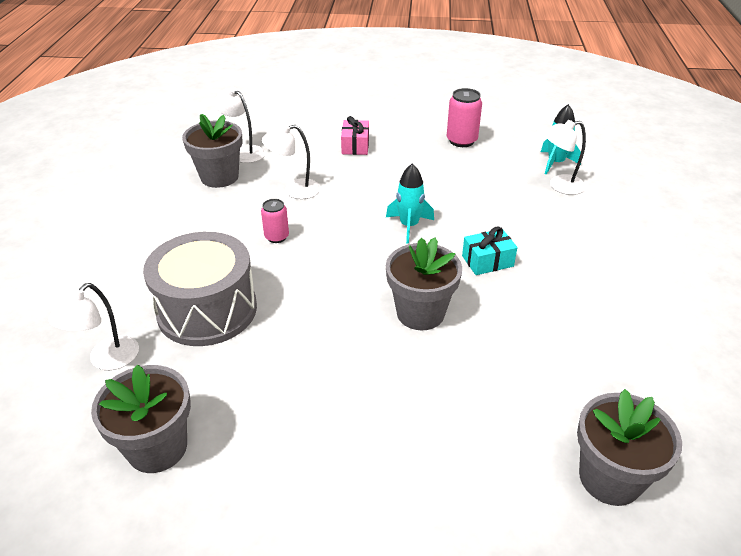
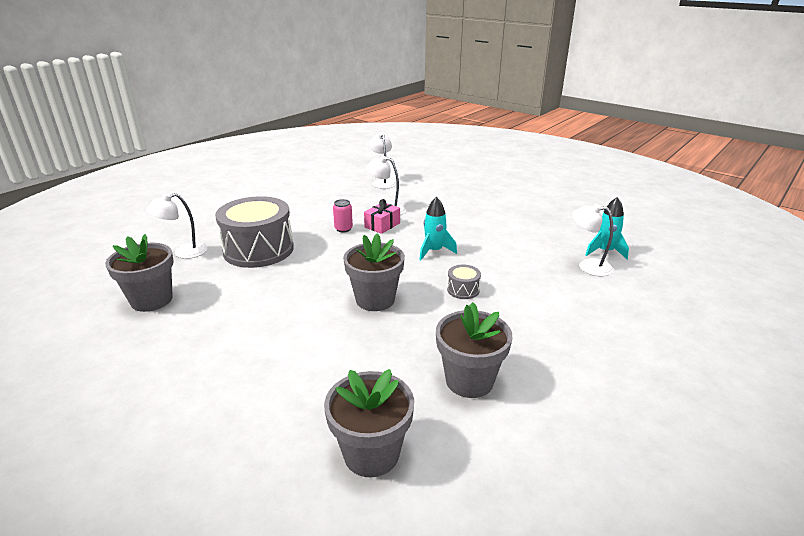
camera: 35 degrees right, 10 degrees down
(219, 177) = (352, 190): grey flower pot -> grey flower pot (469, 380)
(355, 146) = (458, 198): pink gift -> pink gift (382, 225)
(461, 141) = (542, 216): pink can -> none
(487, 261) = (463, 290): turquoise gift -> grey drum

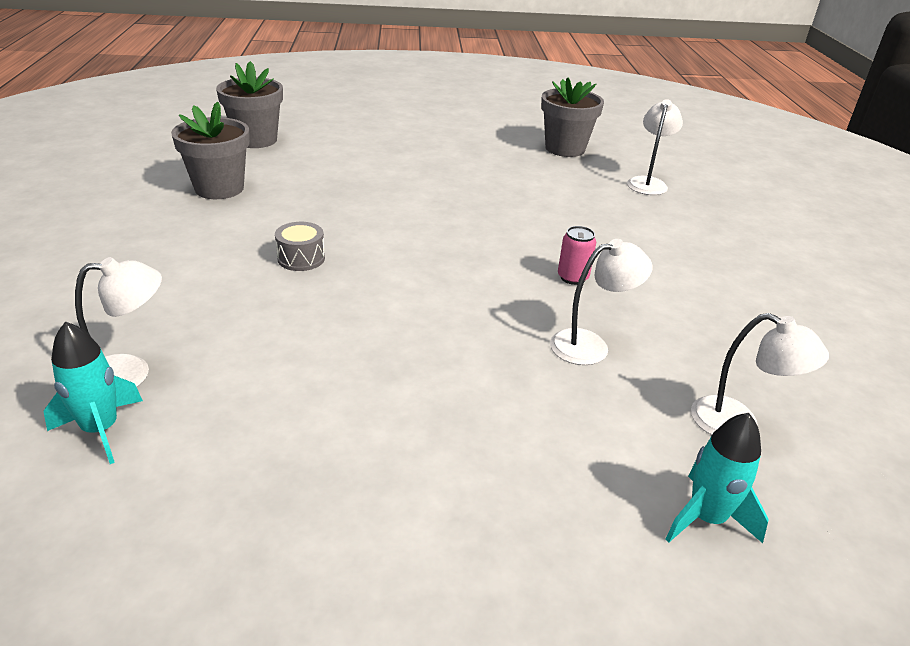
camera: 135 degrees right, 5 degrees up
(258, 250) = (595, 212): grey drum -> none
(375, 300) = (385, 213): grey flower pot -> none
(382, 225) = (538, 308): pink gift -> none
(434, 251) = (401, 296): turquoise rocket -> turquoise rocket (706, 518)

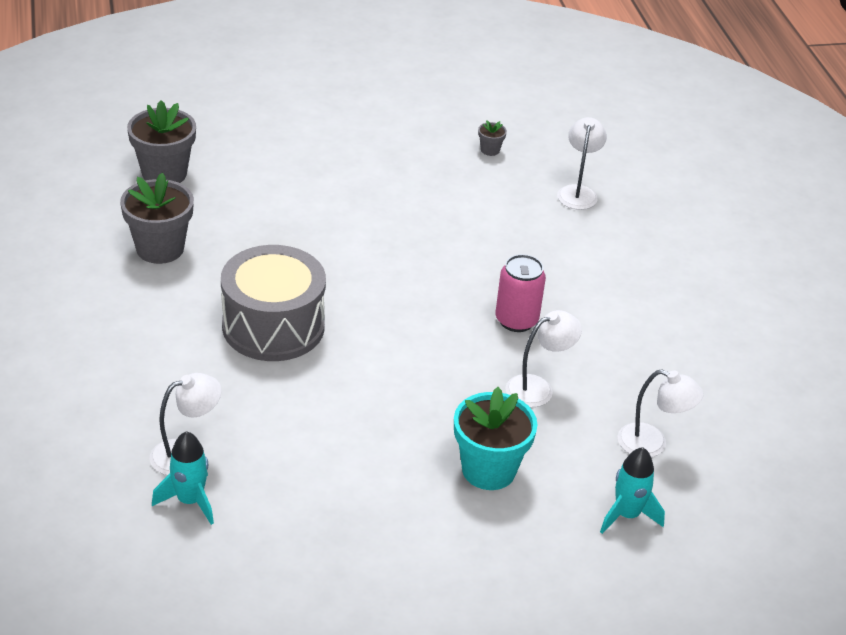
camera: 10 degrees left, 5 degrees up
(301, 258) = (273, 326): grey drum -> grey drum, size x2.41
(513, 433) = (488, 470): none -> turquoise flower pot
(565, 149) = (490, 150): grey flower pot -> grey flower pot, size x0.45
(572, 277) = (516, 320): pink can -> pink can, size x1.55

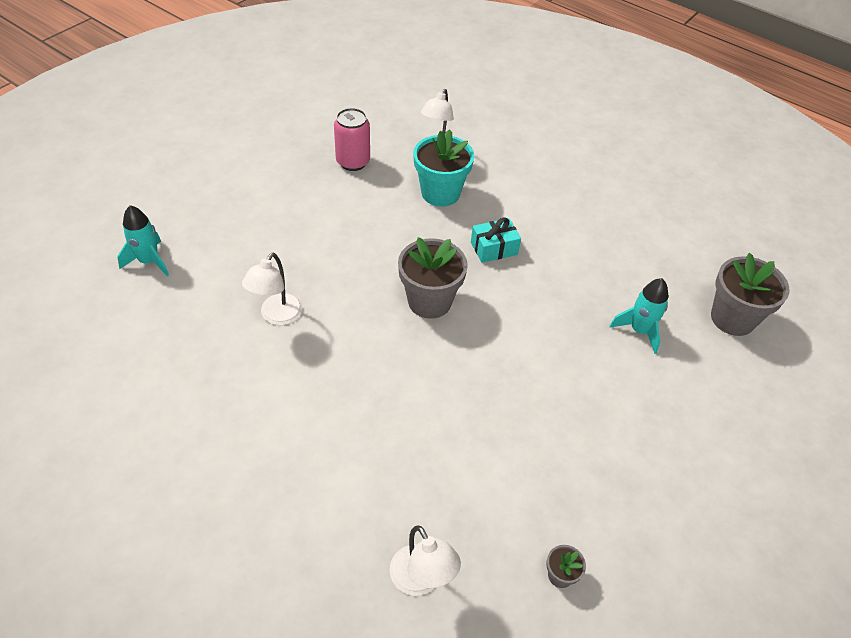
camera: 140 degrees right, 10 degrees up
(160, 248) = (635, 256): grey flower pot -> grey flower pot (429, 301)
(190, 501) = (406, 133): turquoise rocket -> turquoise rocket (639, 331)
(273, 326) = (494, 248): grey drum -> turquoise gift
(488, 470) = (262, 238): turquoise flower pot -> turquoise flower pot (440, 193)
(516, 320) = (342, 366): pink can -> pink can (353, 162)
(652, 444) = (160, 323): white lamp -> none

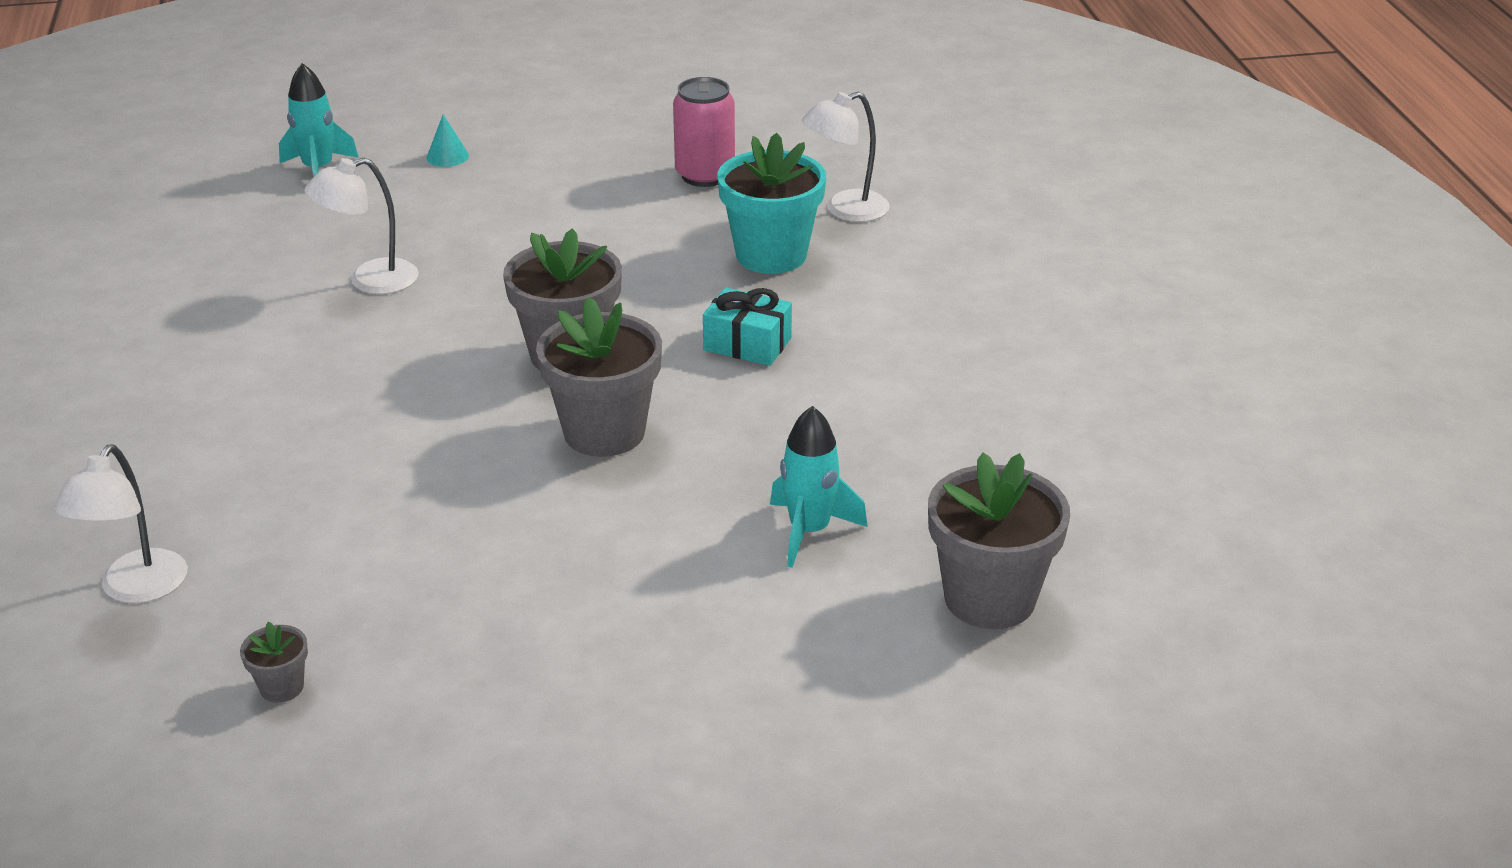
camera: 45 degrees right, 15 degrees down
(210, 215) = (447, 156): none -> turquoise cone
(501, 334) = (604, 432): none -> grey flower pot

